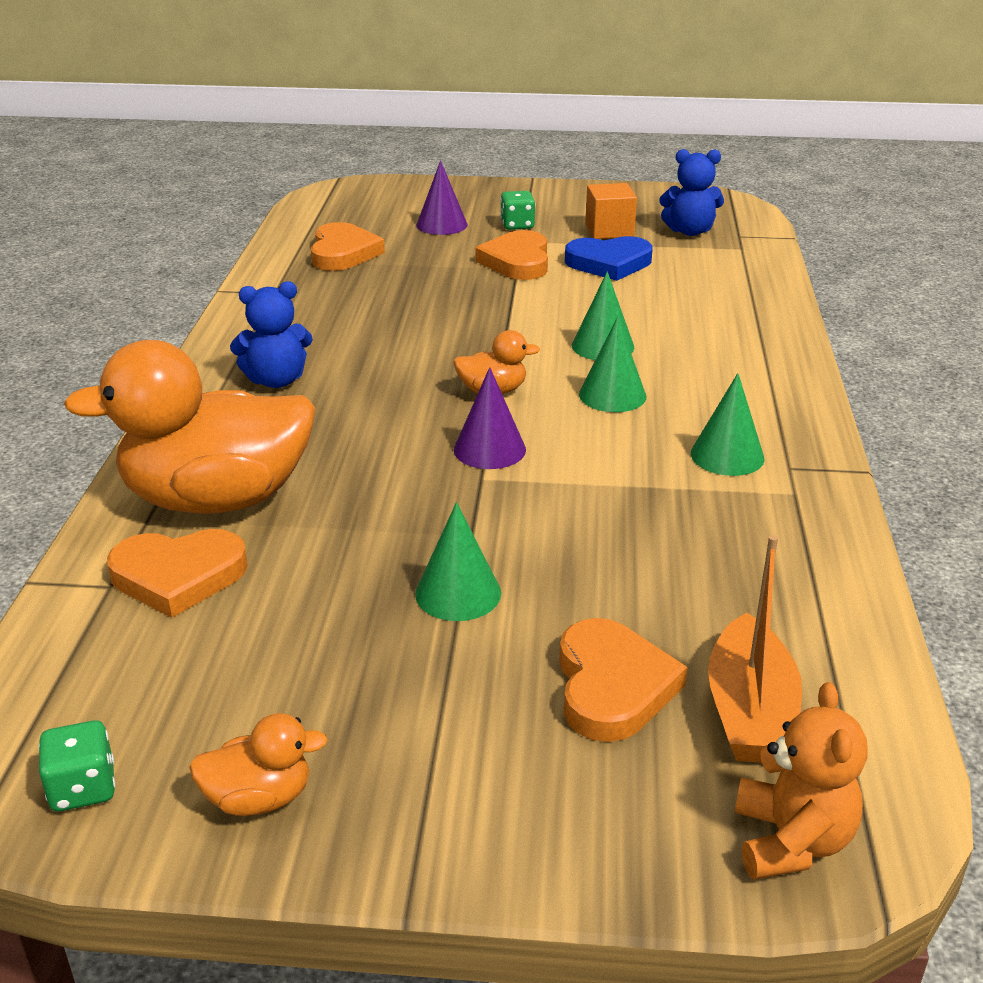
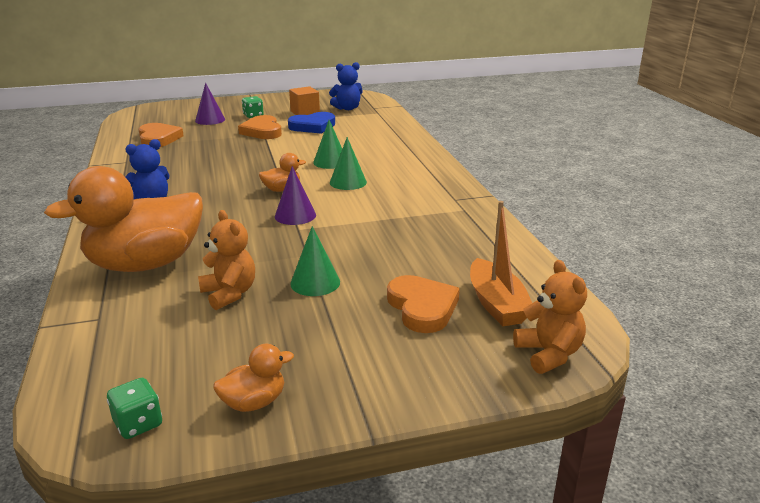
camera: 20 degrees left, 5 degrees down
(178, 576) = (141, 305): orange heart -> none
(315, 584) = (229, 294): none -> orange teddy bear
(727, 455) = (421, 199): green cone -> none

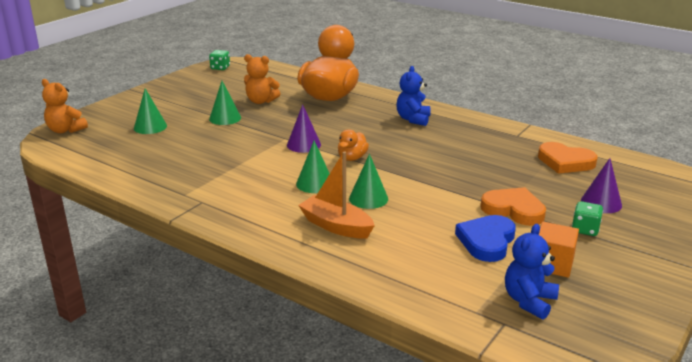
camera: 140 degrees right, 0 degrees up
(254, 402) = (187, 82): orange duck -> none
(422, 307) = (150, 127): orange heart -> green cone
(496, 304) = (108, 141): orange boat -> orange boat (336, 226)

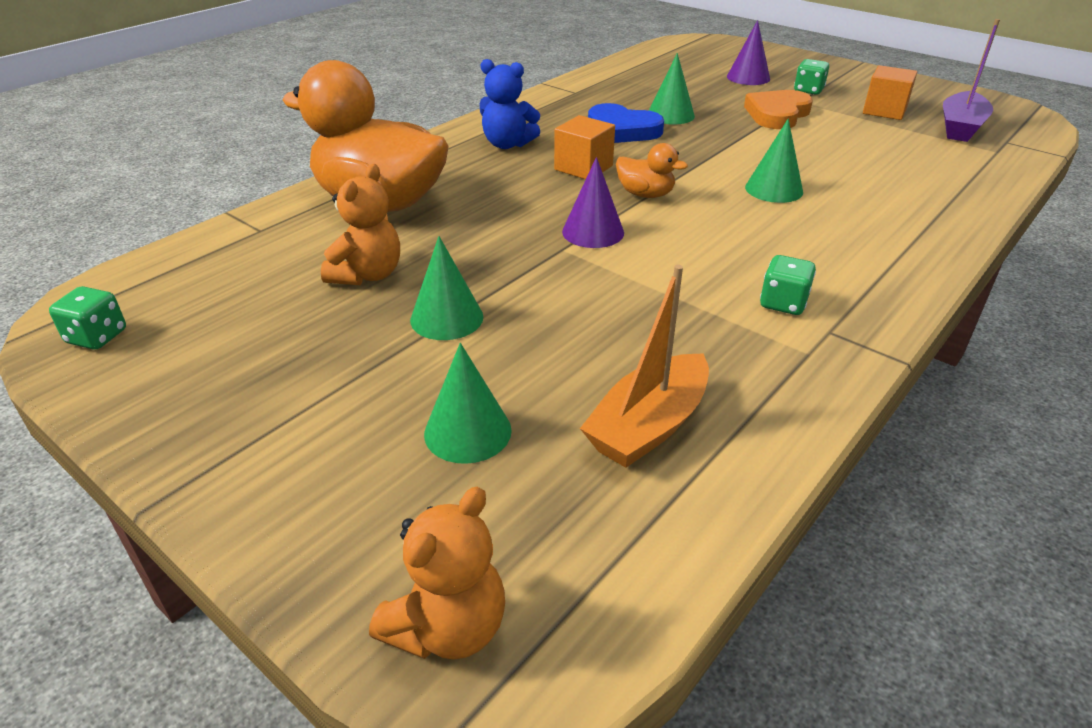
camera: 85 degrees left, 10 degrees up
(229, 191) = (783, 303): none -> green dice
(315, 183) = (737, 226): green cone -> green cone (670, 115)
(336, 226) = (860, 214): orange boat -> orange boat (648, 426)
(385, 140) = (583, 168): none -> orange cube
(487, 241) = (854, 133): blue heart -> blue heart (622, 130)
(529, 301) = (960, 127): blue teddy bear -> purple boat
(565, 162) = (652, 79): orange heart -> none

